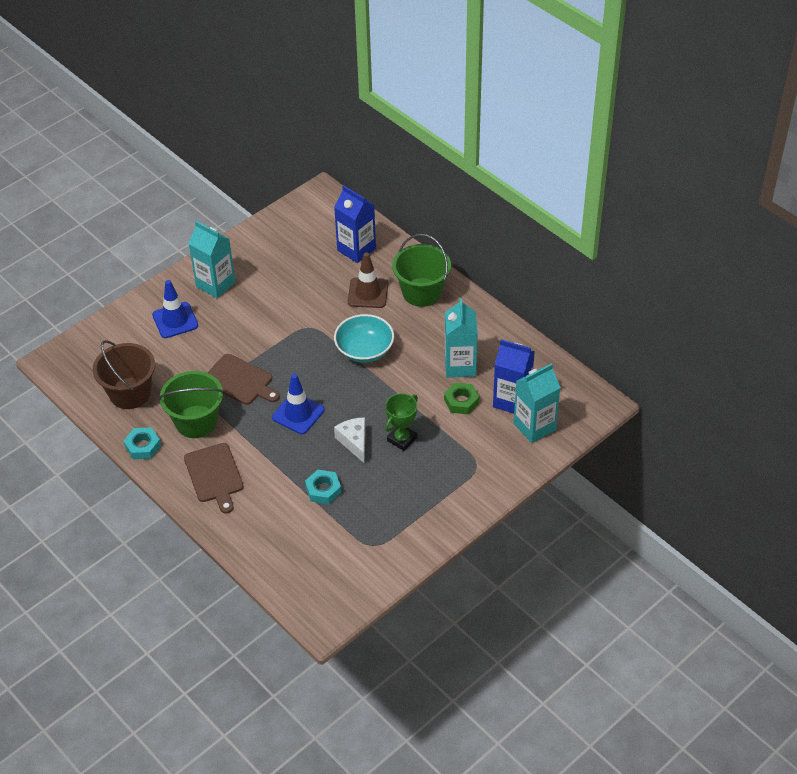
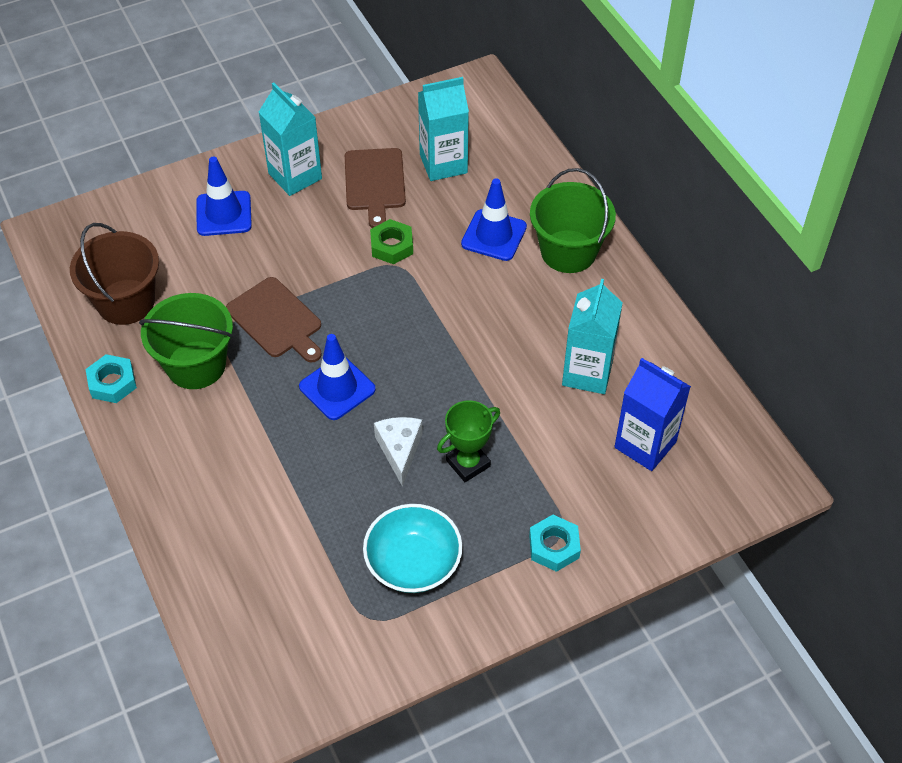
camera: 15 degrees right, 5 degrees up
(214, 475) = (191, 450): brown cutting board -> brown cutting board (375, 183)
(323, 490) = (331, 512): turquoise nut -> turquoise nut (554, 546)
(356, 249) = (499, 170): blue carton -> none
(364, 350) = (461, 317): turquoise bowl -> turquoise bowl (413, 563)
(368, 293) = (494, 235): brown traffic cone -> blue traffic cone
(461, 401) = (571, 427): green nut -> green nut (392, 246)
(534, 427) = (666, 494): turquoise carton -> turquoise carton (443, 164)

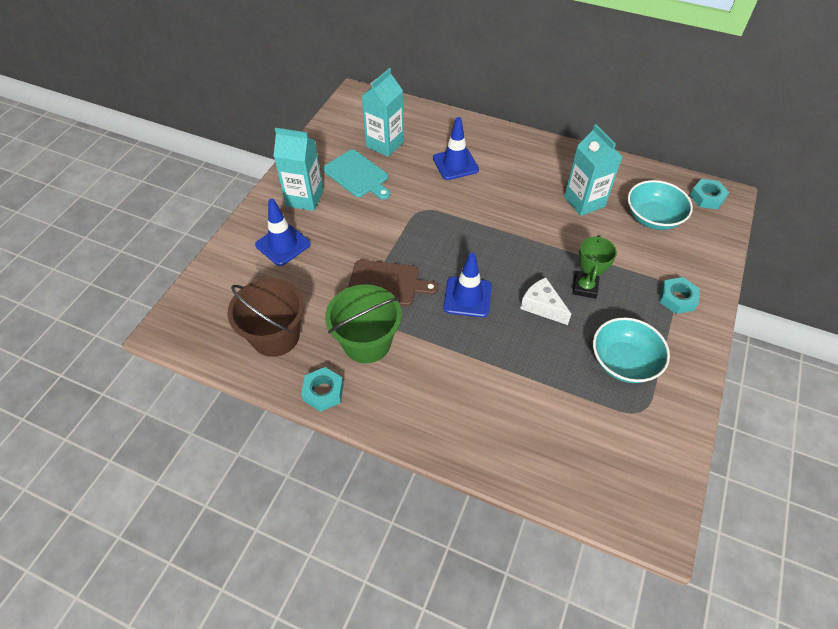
camera: 40 degrees left, 0 degrees up
(375, 183) = (357, 175): brown cutting board -> turquoise cutting board
(392, 246) = (406, 202): green nut -> none
(568, 251) = (502, 149): green bucket -> none
(645, 444) = (653, 218): blue carton -> turquoise bowl
(746, 467) = (707, 197): none -> turquoise nut

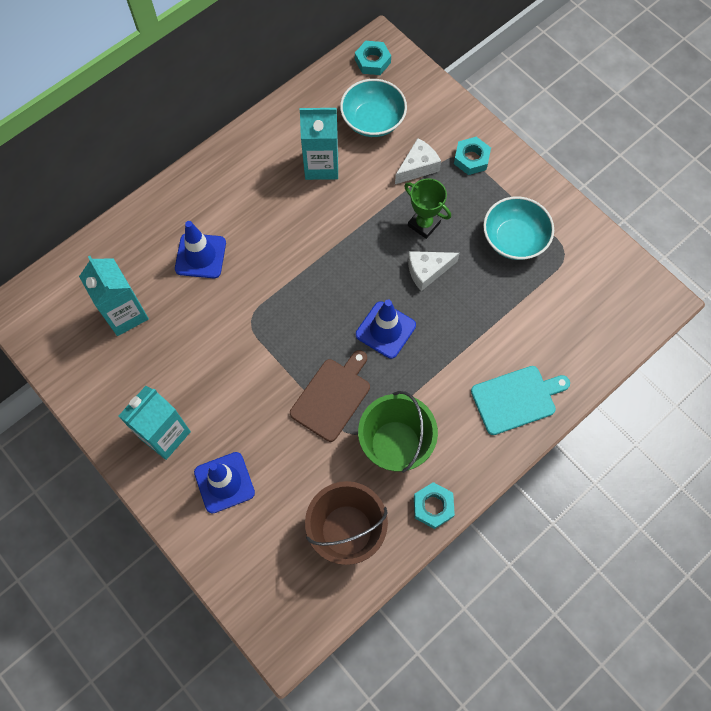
camera: 65 degrees left, 15 degrees up
(357, 175) = (159, 364): turquoise cutting board -> turquoise cutting board (516, 399)
(635, 263) = (418, 167): none -> white cheese

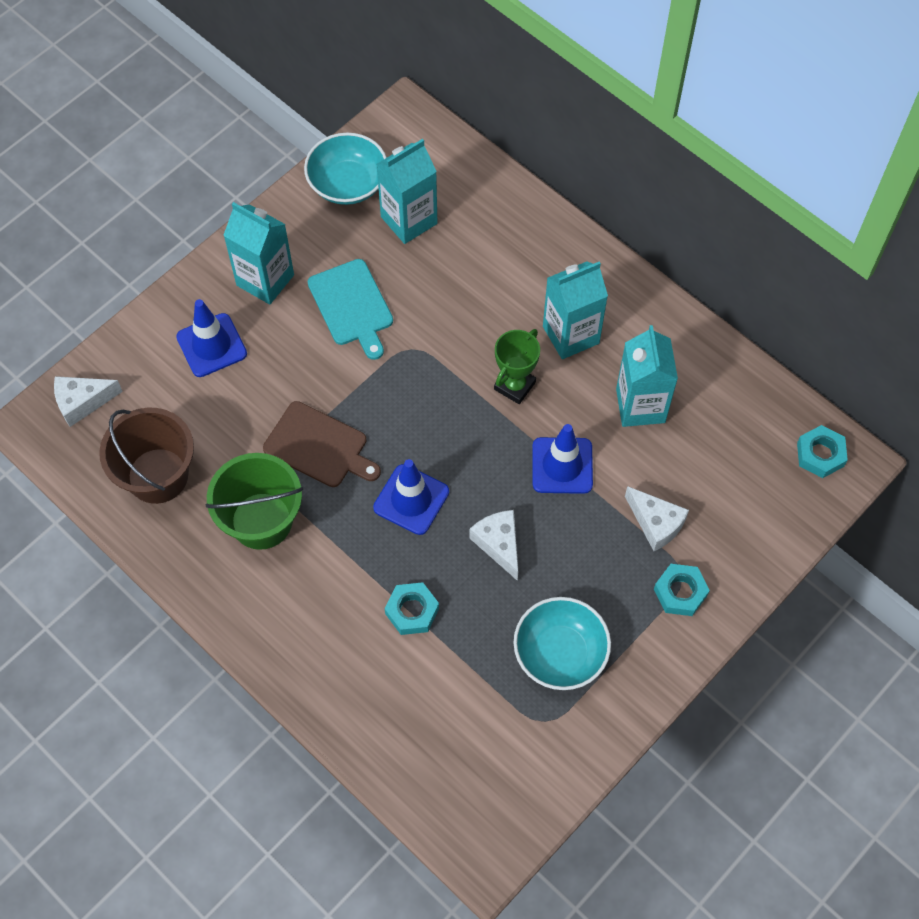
camera: 85 degrees right, 5 degrees down
(200, 256) = (492, 285): blue traffic cone -> blue traffic cone (562, 465)
(254, 205) = (571, 335): none -> turquoise carton
(267, 599) = (82, 402): none -> white cheese
(373, 120) = (722, 462): turquoise bowl -> turquoise bowl (348, 184)
(424, 224) = (568, 536): green trophy -> green trophy (514, 386)
(433, 506) = (187, 567): turquoise nut -> turquoise nut (412, 611)
(516, 399) = (328, 660): turquoise cutting board -> turquoise cutting board (352, 306)

